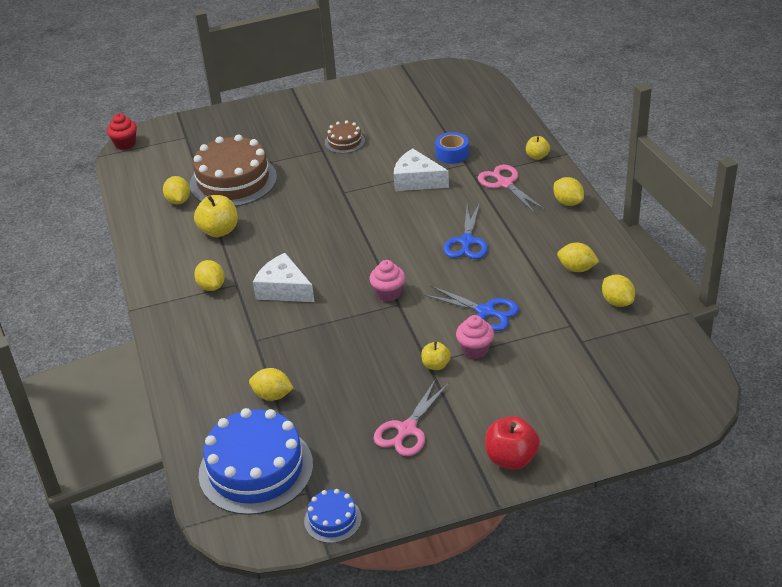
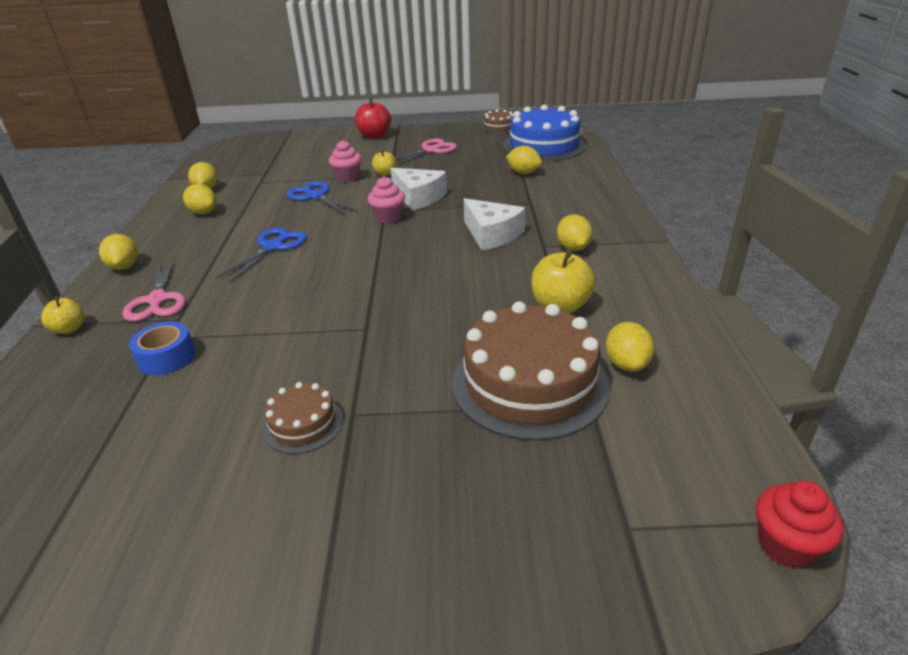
camera: 165 degrees left, 5 degrees down
(332, 519) = (499, 127): blue cake -> brown cake
(416, 180) = (256, 326): white cheese -> white cheese (418, 197)

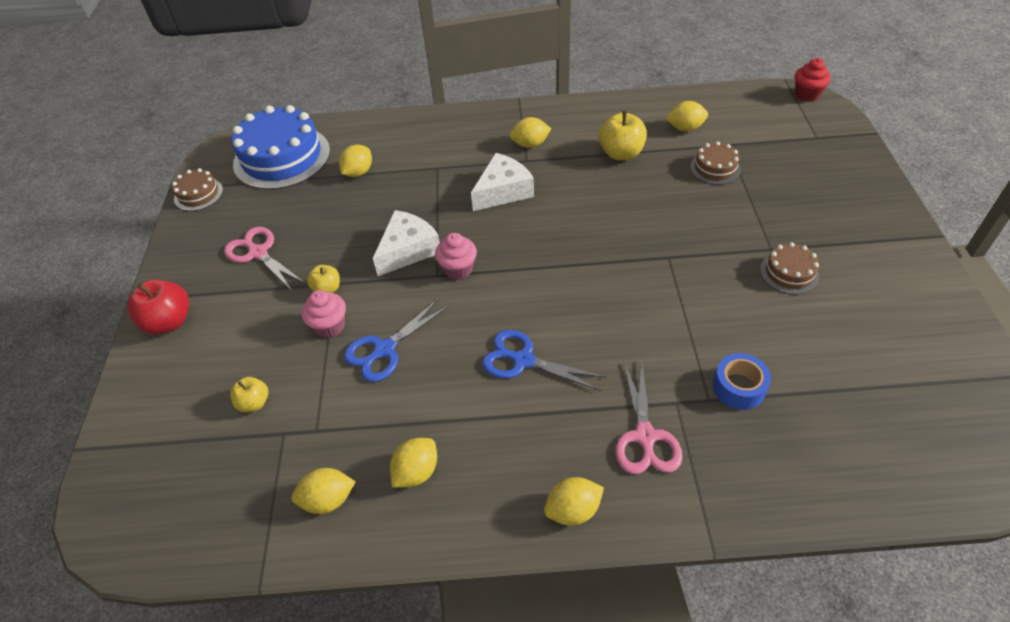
camera: 90 degrees left, 15 degrees up
(69, 329) = (713, 504): yellow apple -> yellow apple (254, 403)
(157, 300) = (645, 437): pink scissors -> pink scissors turned 105 degrees clockwise
(529, 383) = (715, 168): brown cake -> brown cake, size x0.48

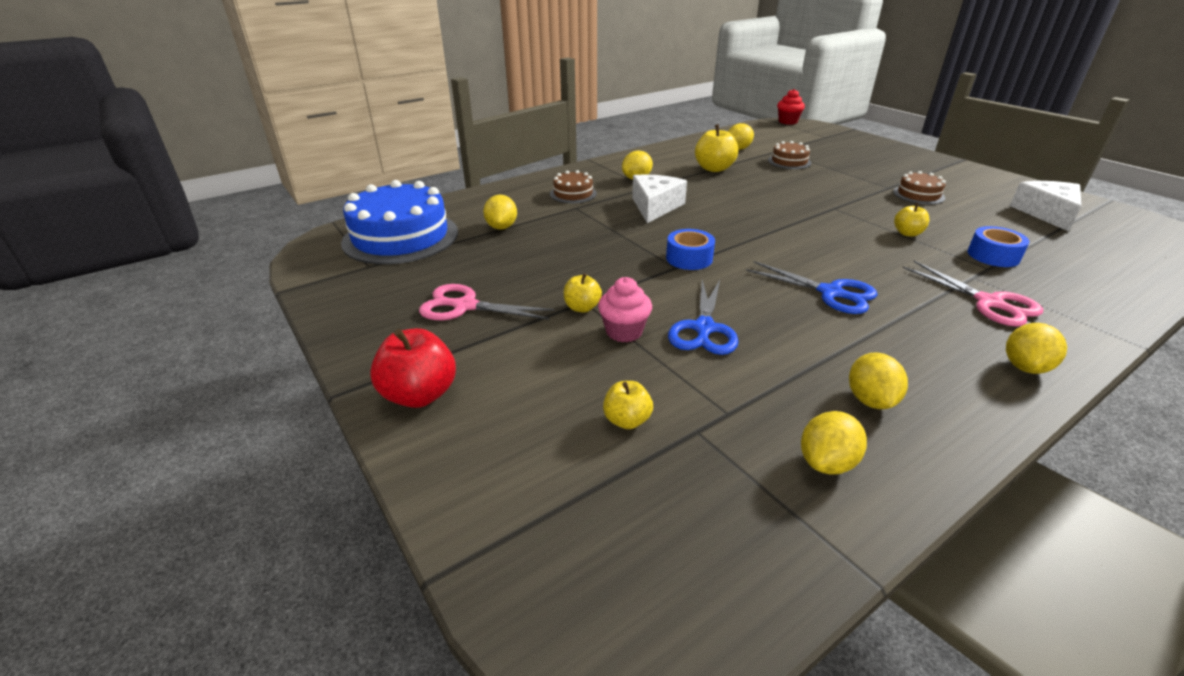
camera: 35 degrees left, 15 degrees down
(198, 194) = (327, 285): brown cake -> brown cake (573, 194)
(408, 250) = (625, 260): white cheese -> white cheese (1046, 213)
(458, 269) = (689, 258): pink cupcake -> blue tape
(523, 360) = (831, 293): blue scissors -> blue scissors turned 135 degrees counterclockwise
(694, 321) = (907, 233): none -> yellow apple

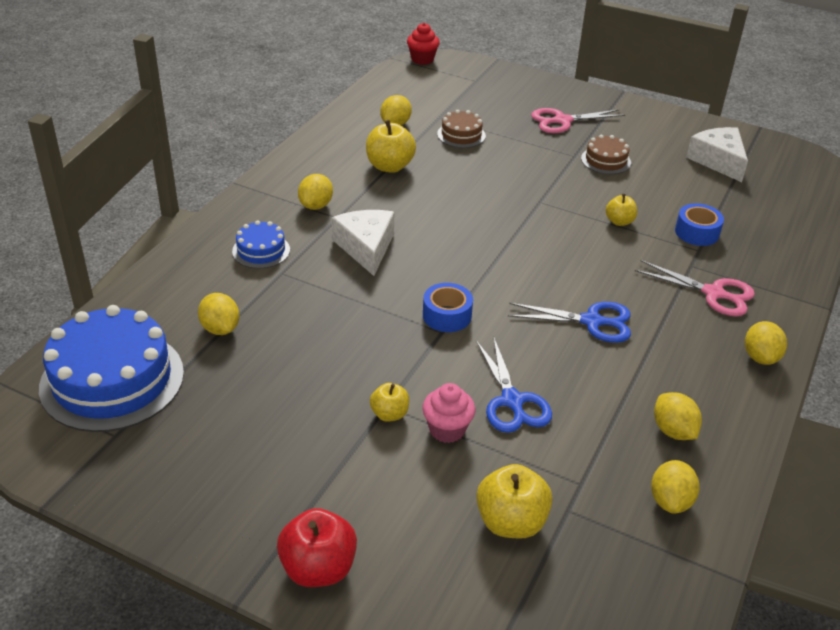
camera: 30 degrees left, 5 degrees up
(465, 306) = (273, 453): pink scissors -> pink scissors (562, 121)
(573, 194) = (261, 250): brown cake -> blue cake
(627, 420) = (511, 522): yellow apple -> yellow apple, size x1.70

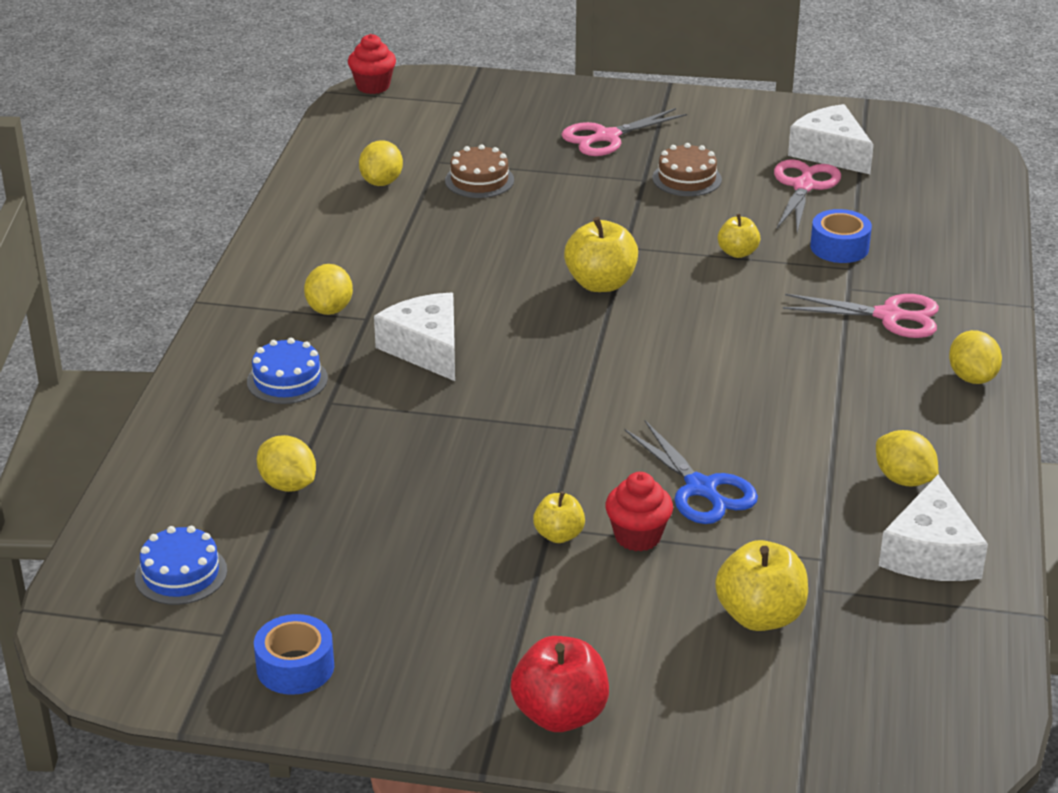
camera: 15 degrees left, 5 degrees down
(112, 380) = (181, 574): blue cake -> blue cake, size x0.48
(389, 166) = (403, 239): yellow apple -> yellow apple (600, 283)
(447, 315) = (573, 409): blue tape -> blue tape (295, 667)
(447, 429) = (637, 536): pink cupcake -> red cupcake
(592, 321) = (756, 379): blue scissors -> none
(670, 501) = (930, 553): yellow lemon -> white cheese
(688, 182) = (803, 186): none -> pink scissors

